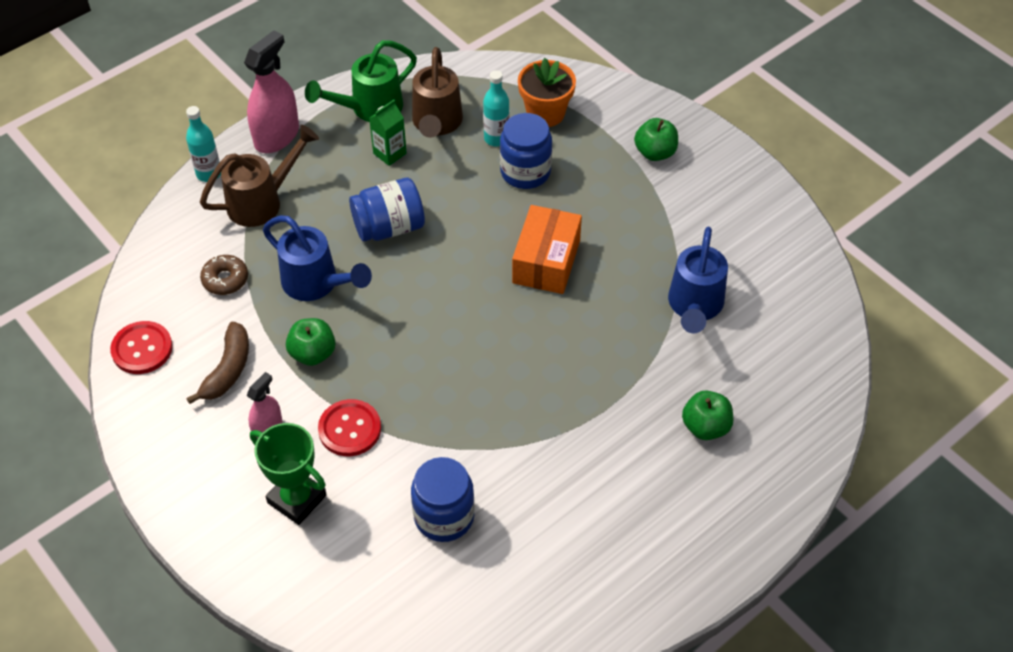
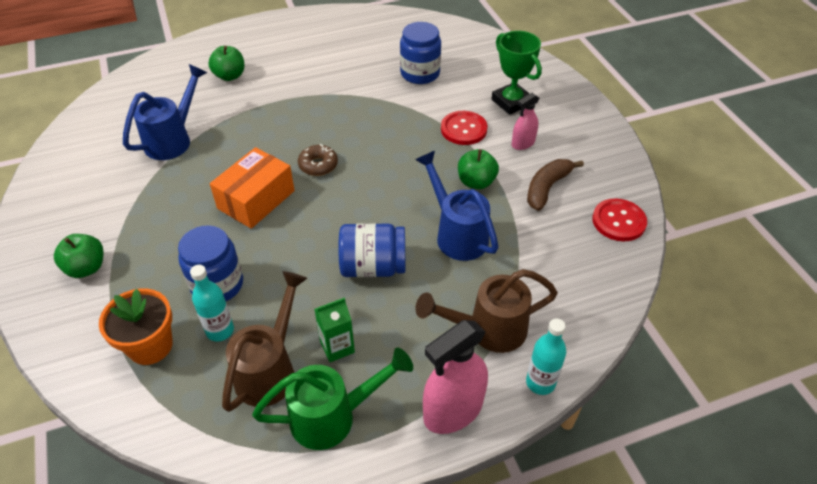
camera: 160 degrees left, 5 degrees down
(225, 279) = (539, 260): brown donut -> brown donut (318, 165)

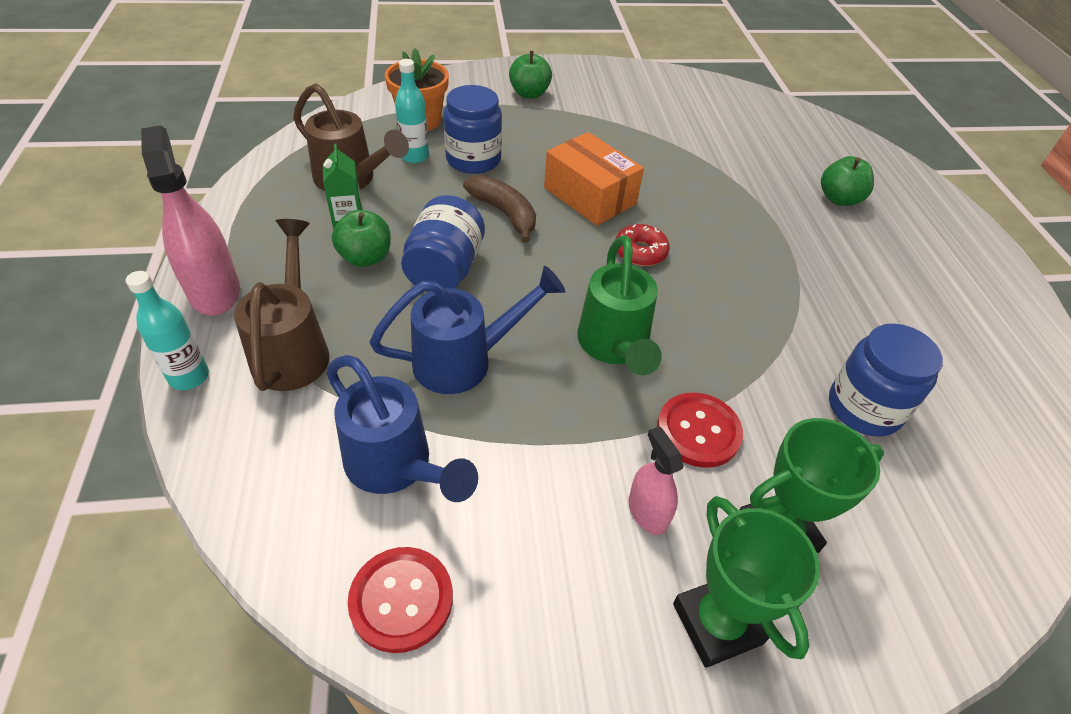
camera: 100 degrees right, 0 degrees up
(173, 139) = (709, 149): blue watering can -> blue watering can (396, 467)
(318, 165) = (640, 252): brown donut -> red donut
(334, 416) = (272, 210): green watering can -> green watering can (614, 347)
(476, 182) = (563, 412): green apple -> green apple (365, 257)
(547, 188) = (521, 510): brown banana -> brown banana (504, 213)
(565, 118) = (717, 623): none -> green trophy

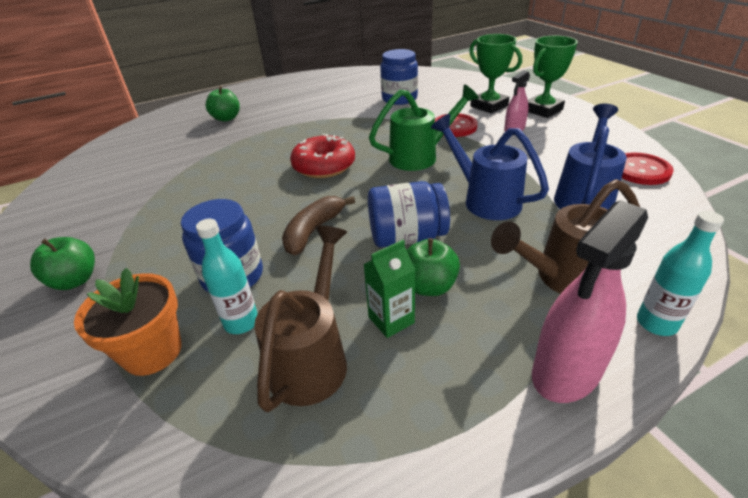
camera: 105 degrees left, 10 degrees down
(589, 196) = (266, 198): orange box -> none
(640, 252) = (324, 166): red donut -> red donut, size x1.61

